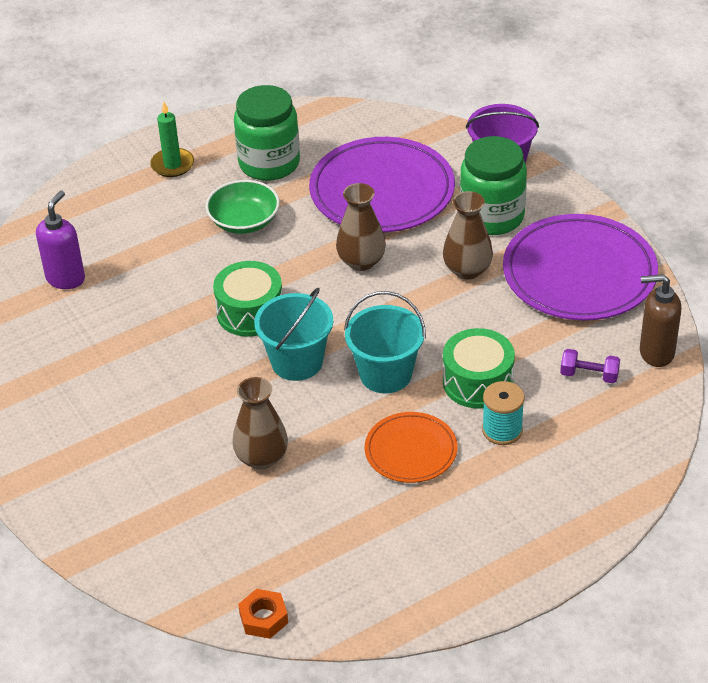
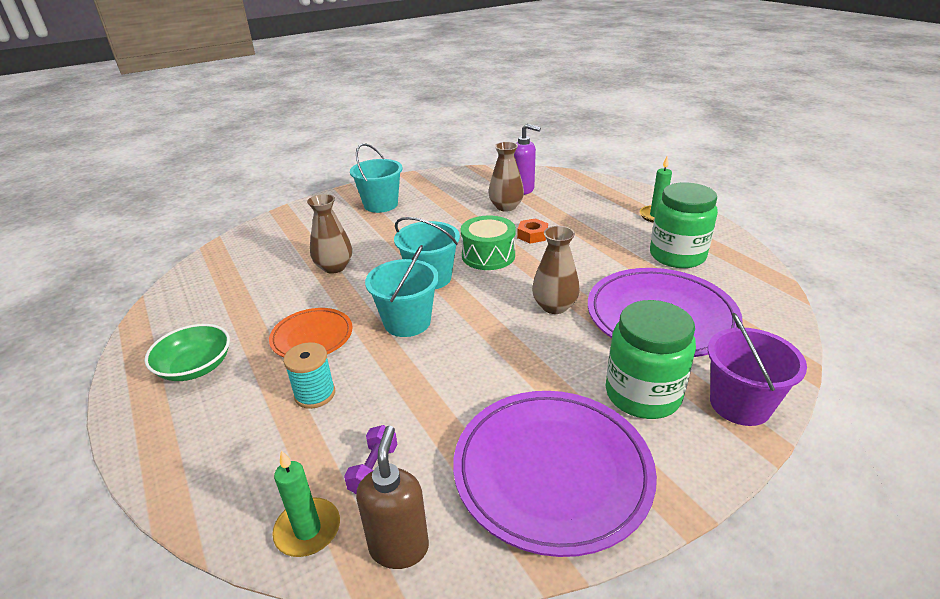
camera: 90 degrees right, 10 degrees down
(79, 433) = (381, 205): none -> turquoise bucket
(244, 221) = (597, 248): green bowl -> green bowl (195, 367)
(263, 618) = (189, 274): orange nut -> orange nut (532, 235)
(467, 270) = (549, 373): brown vase -> brown vase (506, 207)
(478, 382) = (384, 378): green drum -> none
(649, 405) = (307, 530): none -> green candle

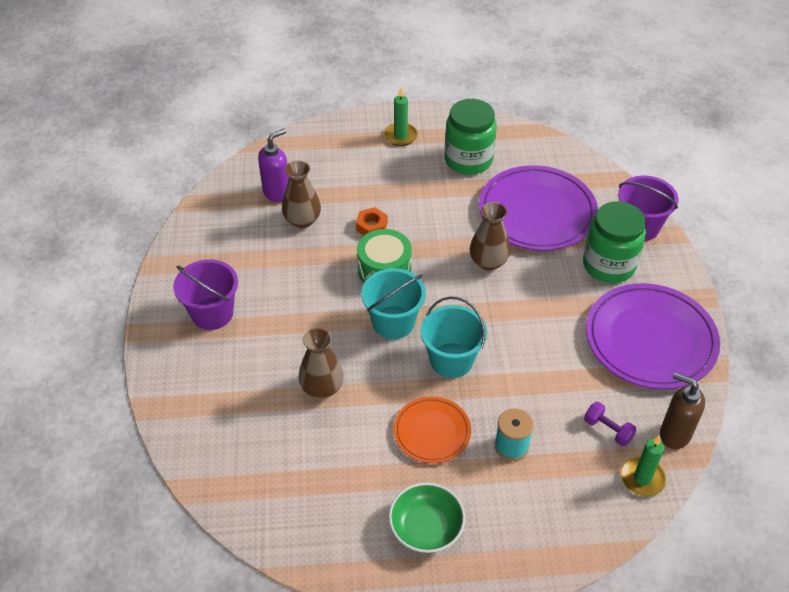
camera: 65 degrees left, 15 degrees up
(381, 205) = (212, 313): turquoise bucket -> purple bucket

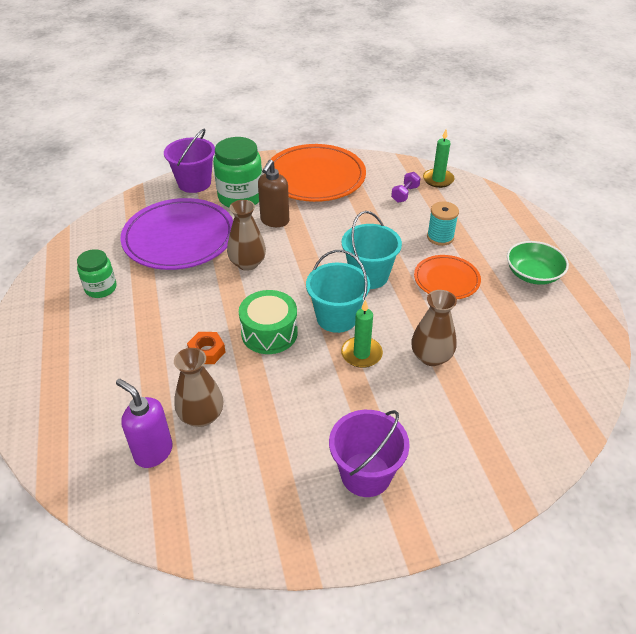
camera: 100 degrees left, 5 degrees down
(400, 136) = (53, 347): green candle -> green candle (361, 354)
(468, 160) = (101, 288): green jar -> green jar, size x0.60
(650, 340) = (315, 177): purple plate -> orange plate
(674, 434) = (396, 167): brown soap dispenser -> brown soap dispenser (274, 221)

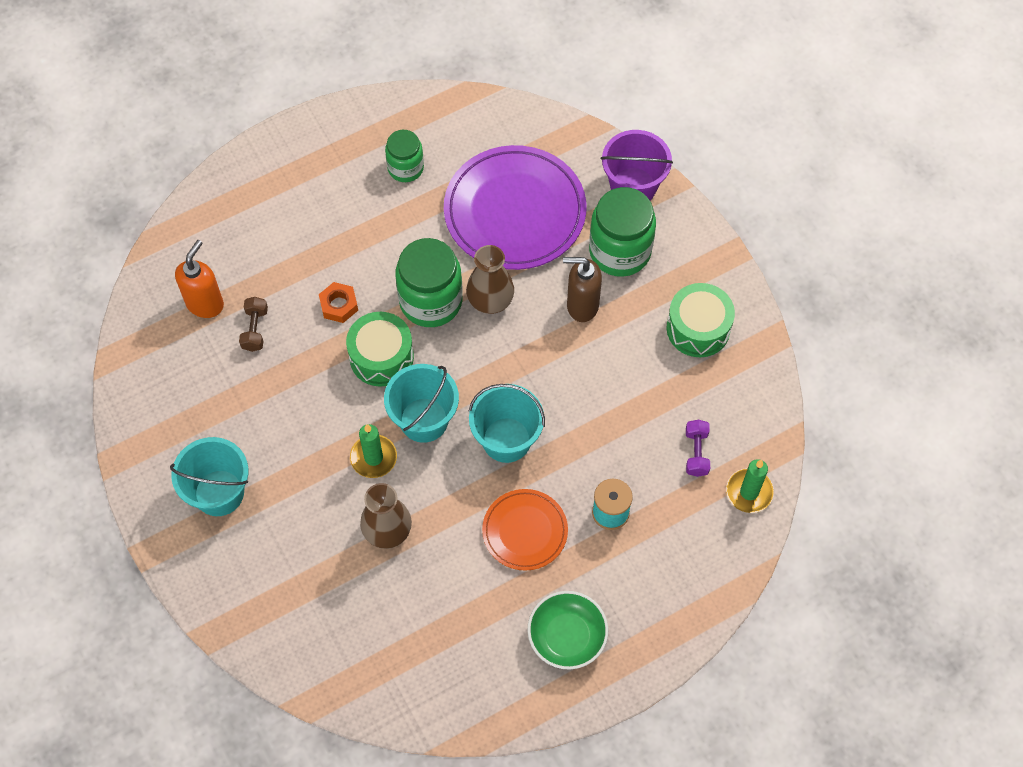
camera: 75 degrees right, 20 degrees up
(153, 452) = (205, 304): purple soap dispenser -> orange soap dispenser
(201, 416) = (255, 329): brown vase -> brown dumbbell
(232, 295) = (431, 301): none -> green jar
(315, 177) = (698, 328): orange plate -> green drum
(366, 474) = (219, 493): purple bucket -> turquoise bucket
(405, 194) = (696, 453): purple dumbbell -> purple dumbbell turned 75 degrees clockwise

